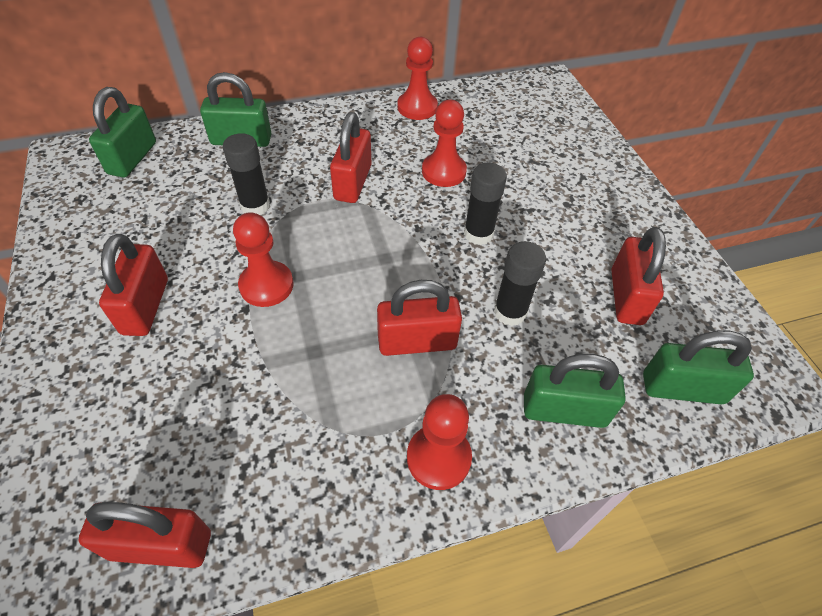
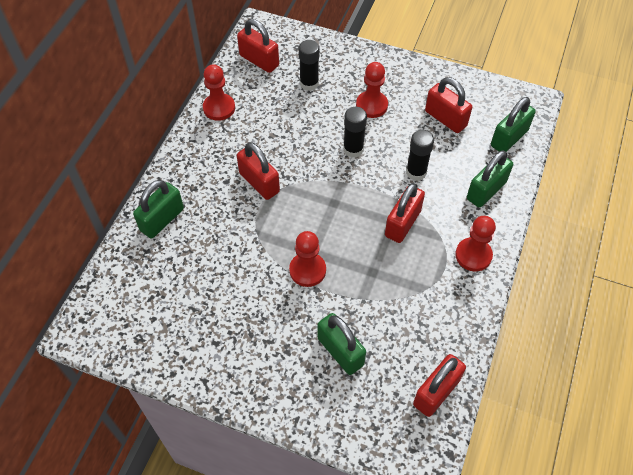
camera: 50 degrees left, 5 degrees up
(132, 158) = (122, 291): green padlock -> green padlock (340, 351)
(145, 306) = (274, 338): red padlock -> red padlock (259, 60)
(255, 206) = (235, 243): black glue stick -> black glue stick (309, 83)
(444, 171) = (290, 133): red pawn -> red pawn (371, 105)

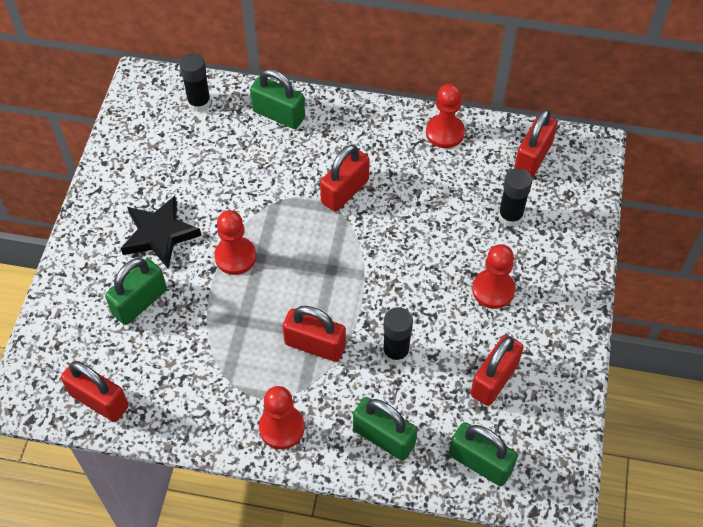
camera: 80 degrees right, 0 degrees up
(270, 329) = (159, 234): none -> black star
(353, 149) = (415, 278): black glue stick -> black glue stick (199, 103)

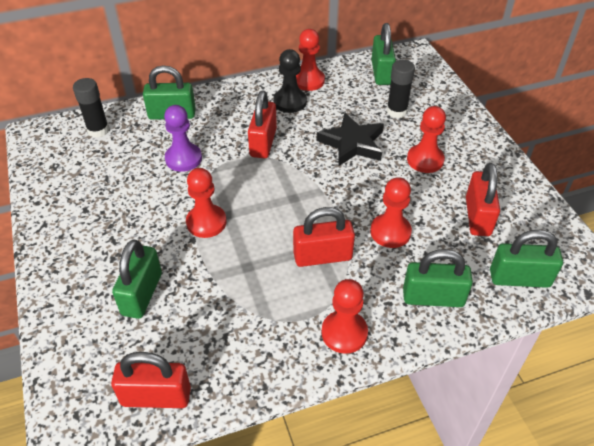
camera: 30 degrees left, 10 degrees down
(159, 234) = (125, 234): black star -> black star (352, 143)
(258, 174) = (183, 158): none -> purple pawn
(395, 352) = (390, 232): black glue stick -> red pawn
(406, 152) = (290, 102): none -> black pawn
(532, 157) = (381, 73): red padlock -> green padlock

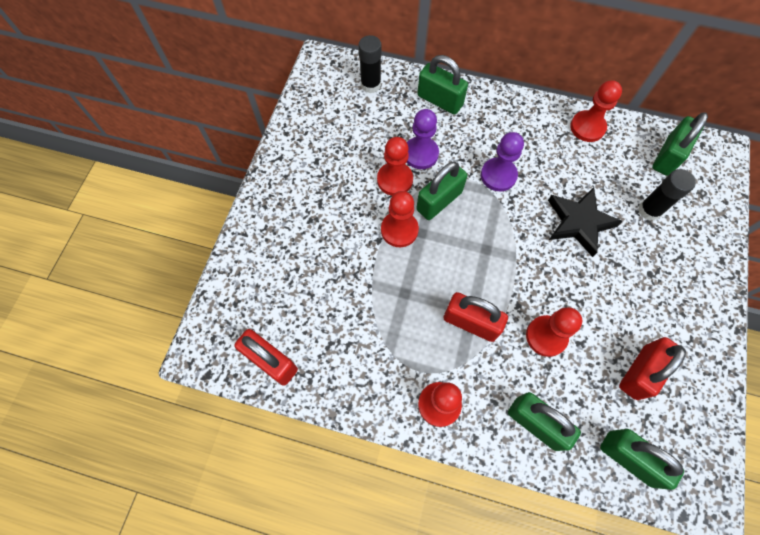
camera: 35 degrees right, 20 degrees up
(142, 294) = (312, 267): green padlock -> green padlock (439, 201)
(263, 143) = (498, 175): red padlock -> purple pawn
(290, 102) = (553, 143): black pawn -> none
(425, 160) = (636, 281): red pawn -> red pawn (395, 180)

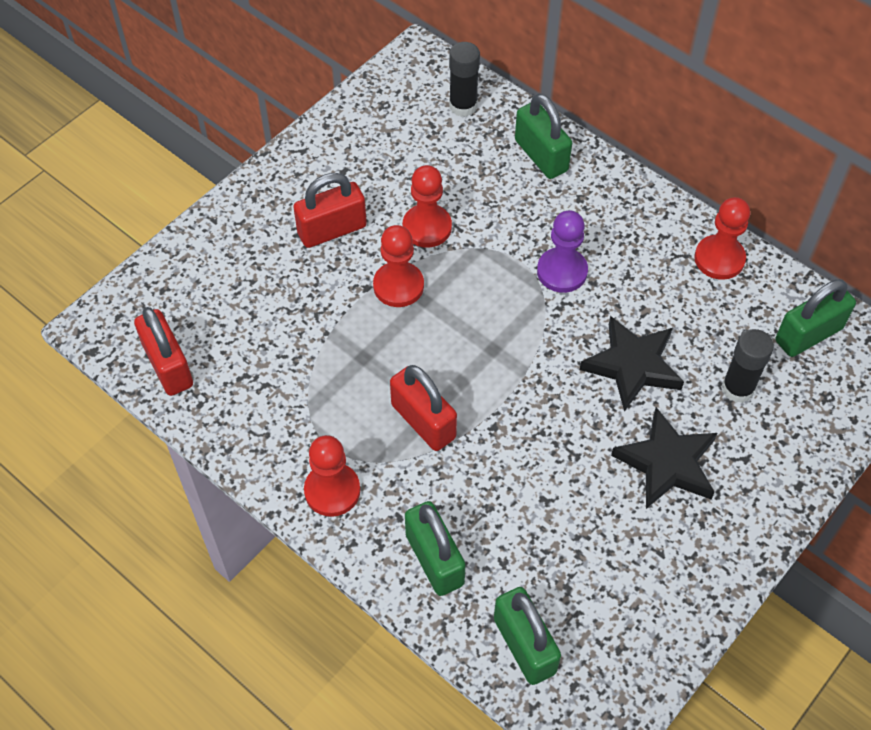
camera: 25 degrees right, 10 degrees down
(420, 154) = (477, 210): purple pawn -> none
(439, 201) = (467, 272): green padlock -> none
(546, 336) = (507, 474): red pawn -> none
(638, 281) = (667, 463): none -> black star
(640, 372) = (600, 562): red padlock -> red padlock (332, 230)

